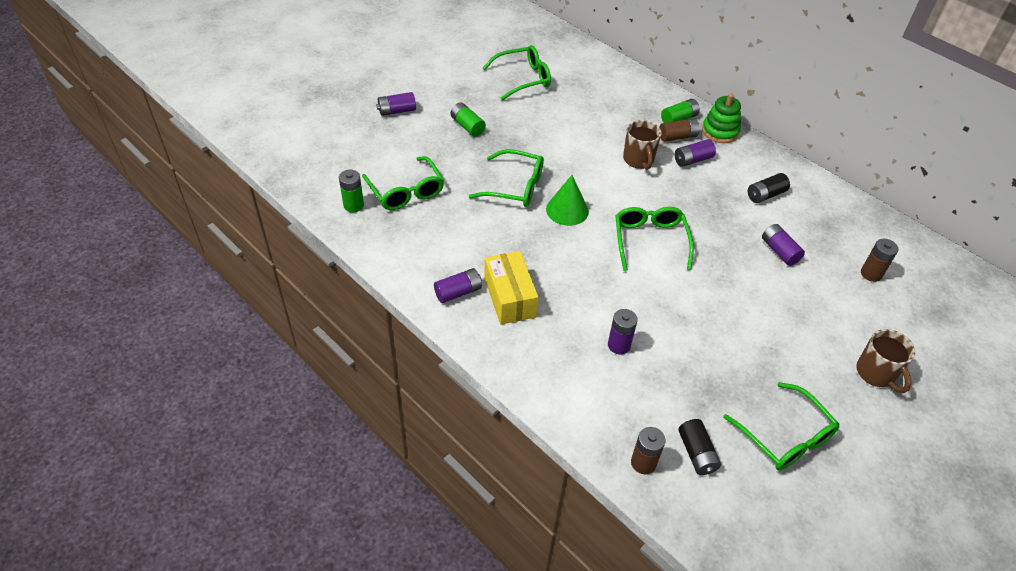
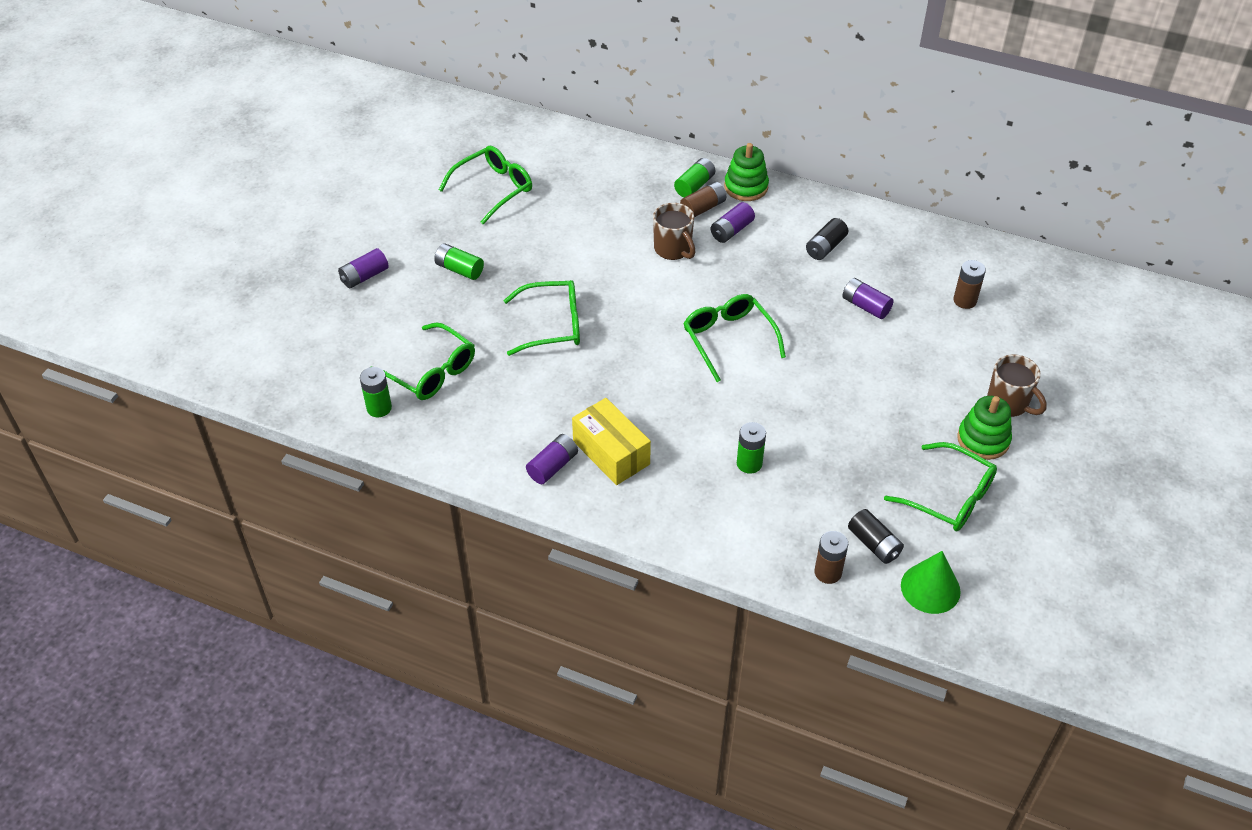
camera: 20 degrees left, 0 degrees up
(567, 210) = (624, 334): green cone -> green cone (930, 588)
(619, 345) = (749, 463): purple battery -> green battery
(838, 397) = (983, 440): none -> green stacking toy

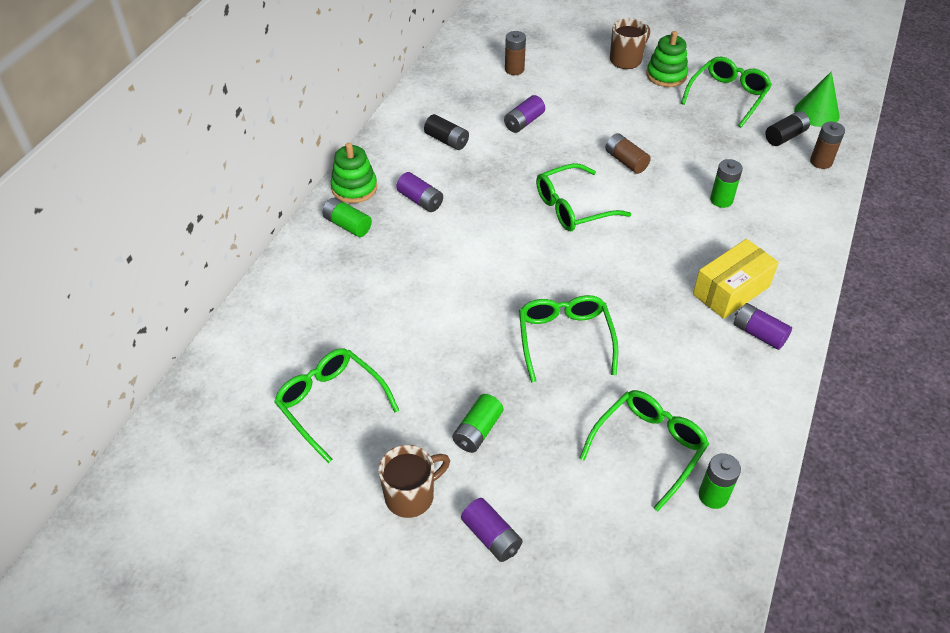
camera: 90 degrees left, 0 degrees up
(673, 249) = (447, 243): brown mug -> brown mug (411, 496)
(703, 208) = (384, 220): brown battery -> brown battery (626, 161)

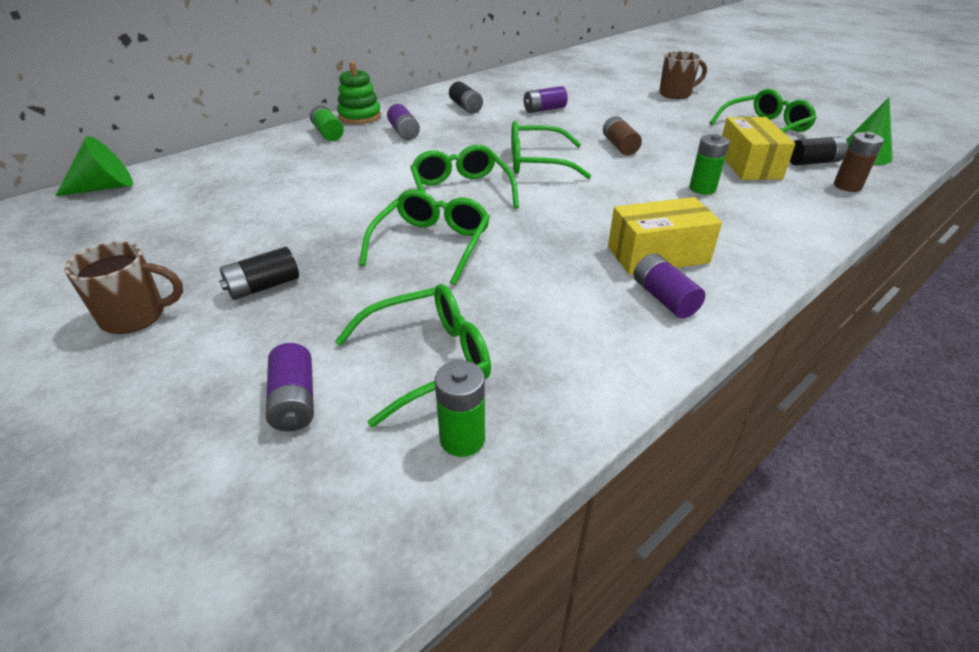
camera: 25 degrees right, 10 degrees down
(210, 375) = (105, 187): none -> green cone
(330, 403) = (165, 229): green glasses -> green glasses (461, 191)
(478, 431) = (263, 287): green battery -> black battery
(491, 536) = (162, 380): purple battery -> purple battery (294, 401)
(514, 69) = (566, 83): brown battery -> none
(666, 75) = (708, 107): green stacking toy -> none
(739, 155) = (748, 164): none -> yellow box

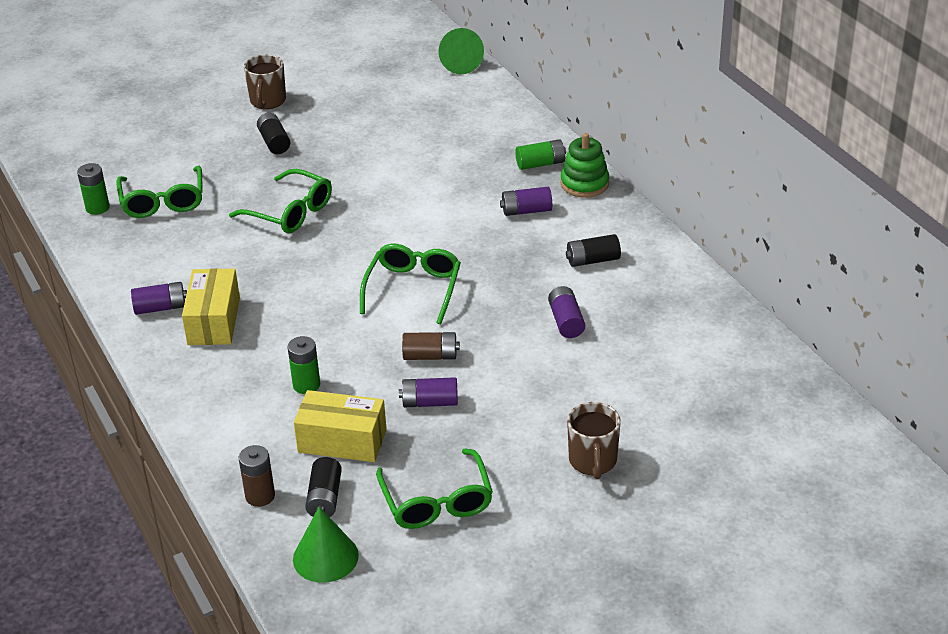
camera: 105 degrees right, 0 degrees up
(294, 401) = (159, 157): purple battery -> purple battery (430, 402)
(461, 191) = (371, 234): green glasses -> none

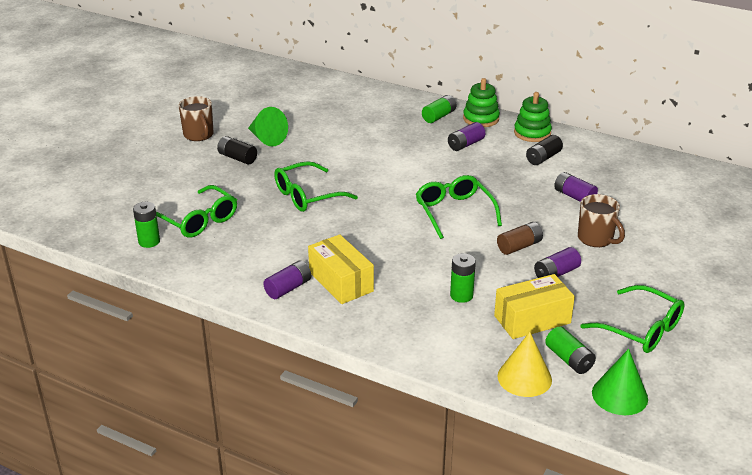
camera: 35 degrees left, 5 degrees down
(260, 496) = (524, 378): brown battery -> yellow cone
(290, 212) = (307, 196): green glasses -> green glasses turned 150 degrees clockwise
(325, 498) = (569, 359): black battery -> green battery
(460, 63) = (309, 76): green cone -> green cone (266, 139)
(593, 461) = (697, 266): brown mug -> brown mug (596, 239)
(621, 223) = (532, 133): none -> green stacking toy

